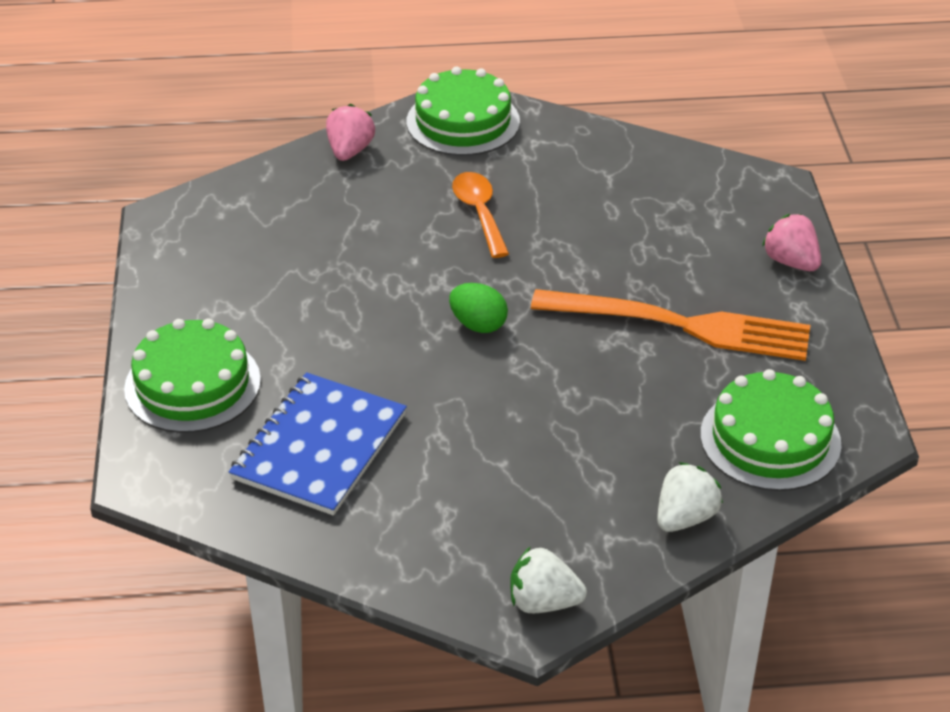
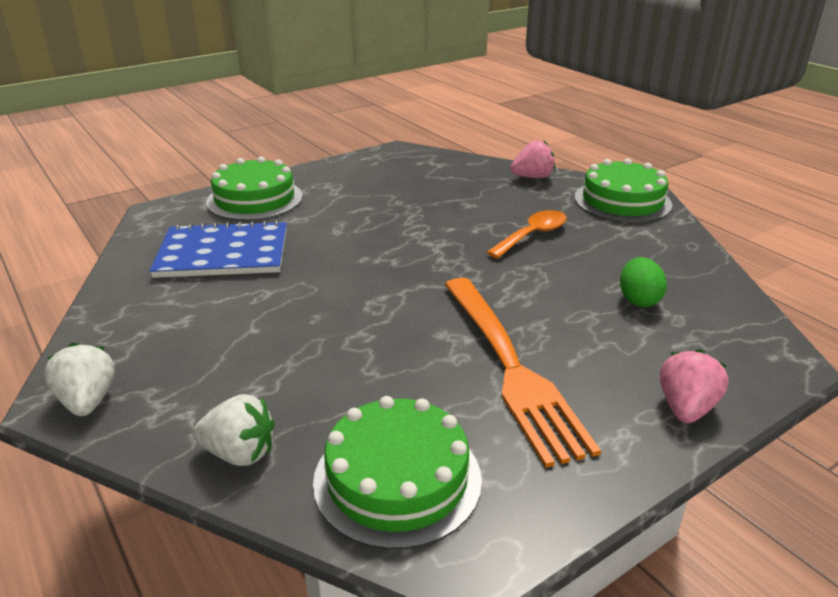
camera: 60 degrees right, 10 degrees down
(478, 325) = (406, 271): green egg -> green egg (638, 300)

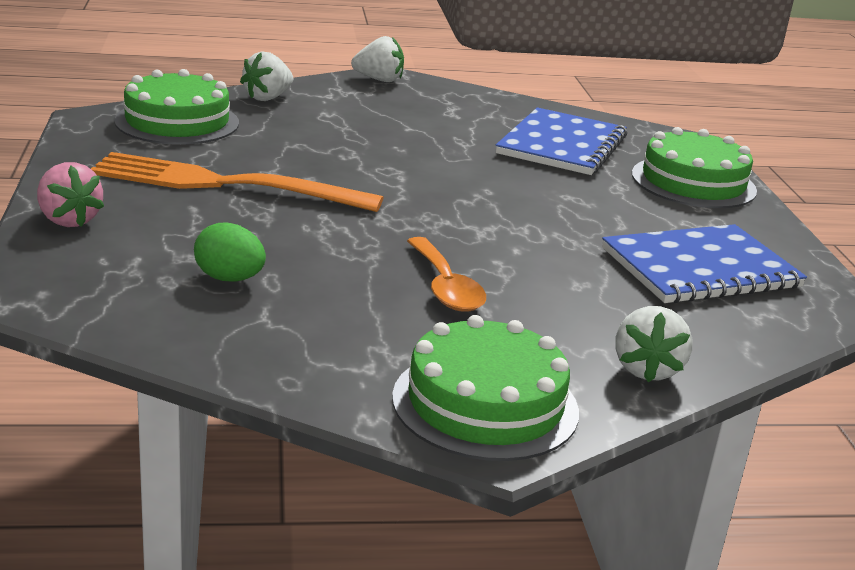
camera: 115 degrees right, 5 degrees down
(399, 181) = (700, 268): none -> blue notebook
(532, 177) = (646, 369): pink strawberry -> white strawberry

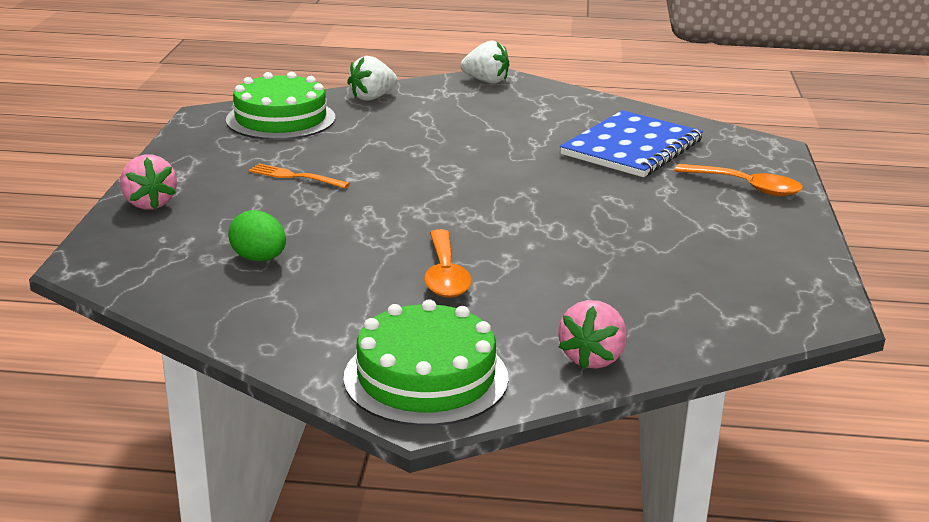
camera: 15 degrees right, 0 degrees up
(225, 184) = (295, 177): orange fork -> orange fork, size x0.42
(646, 369) = (592, 358): white strawberry -> pink strawberry
(693, 182) = (746, 187): green cake -> orange spoon
(700, 268) = (702, 269): blue notebook -> none

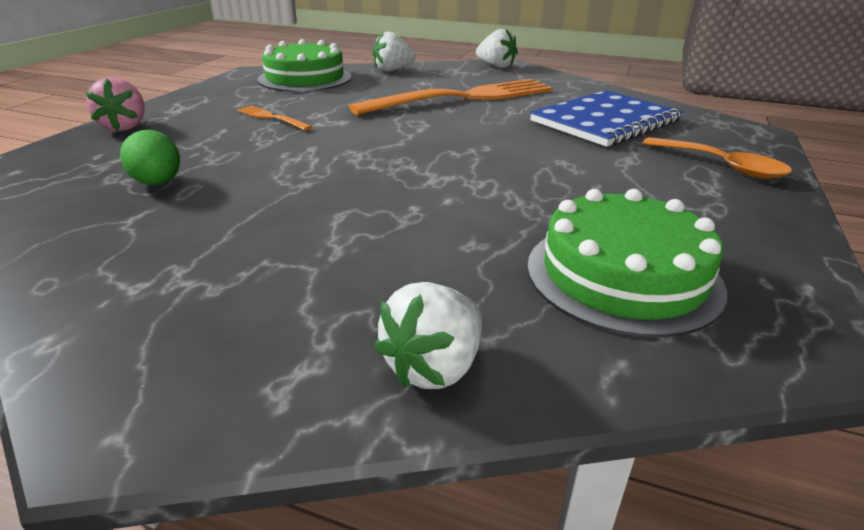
camera: 15 degrees right, 5 degrees up
(426, 377) = (182, 361): green cake -> green cake (623, 275)
(445, 275) = (328, 222): orange spoon -> none
(476, 131) = (462, 98): none -> orange fork
(592, 358) = (434, 367): pink strawberry -> white strawberry

